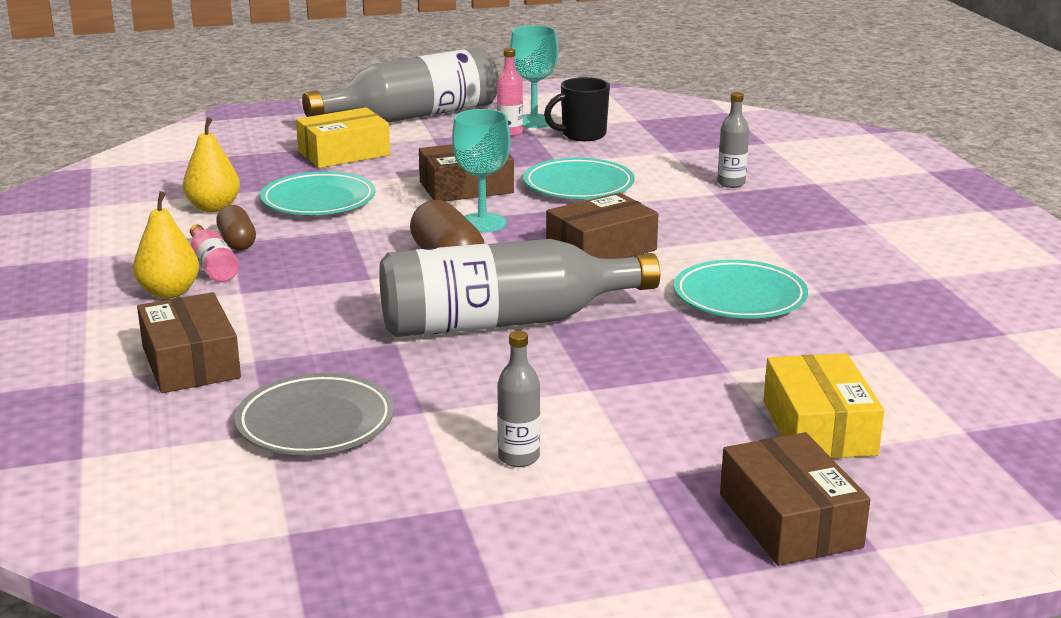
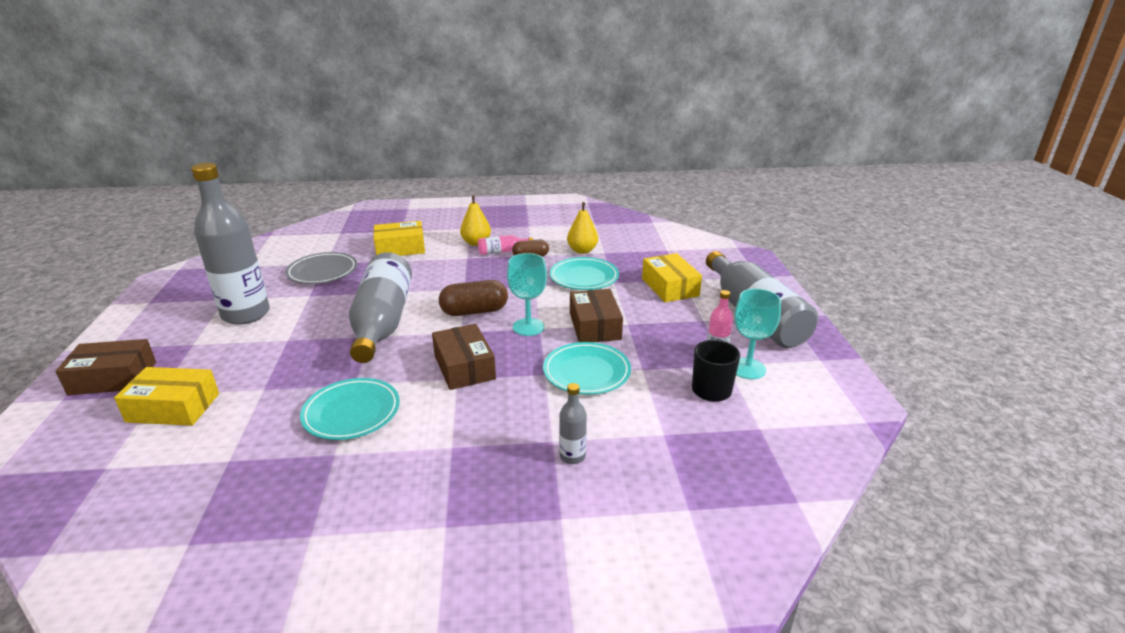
camera: 100 degrees right, 5 degrees up
(191, 362) = (400, 248): brown box -> yellow box
(519, 457) = (246, 314): grey bottle -> grey bottle, size x2.37

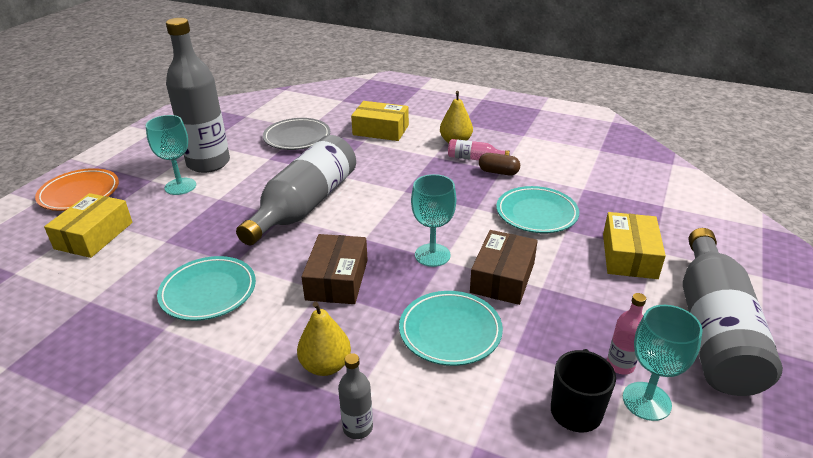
camera: 30 degrees right, 5 degrees up
(113, 378) = (79, 193): brown box -> orange plate
(173, 407) = (94, 235): yellow box -> yellow box turned 75 degrees clockwise
(233, 341) = (180, 186): none -> turquoise goblet
(474, 311) = (394, 220): brown capsule -> none
(582, 250) = (560, 180): yellow pear -> yellow pear (325, 365)

